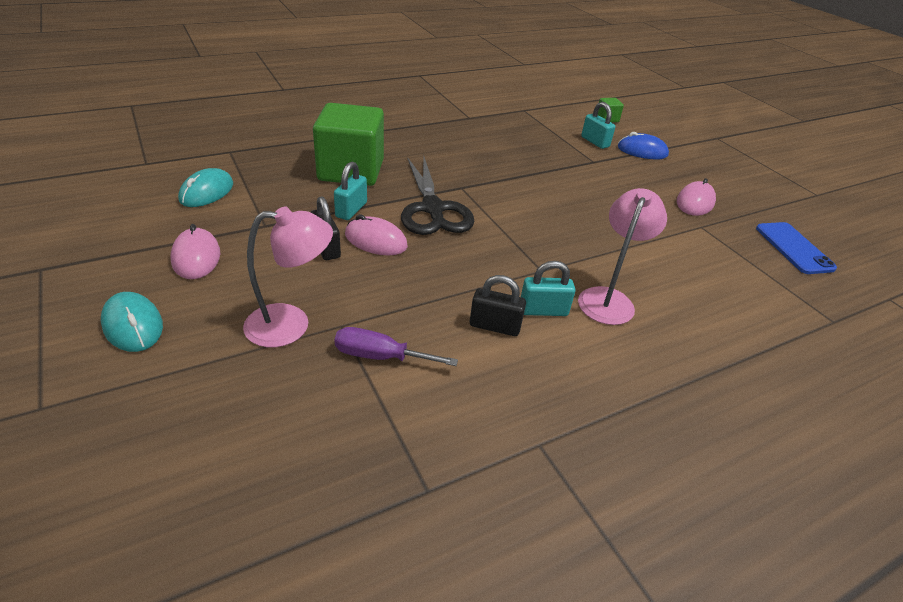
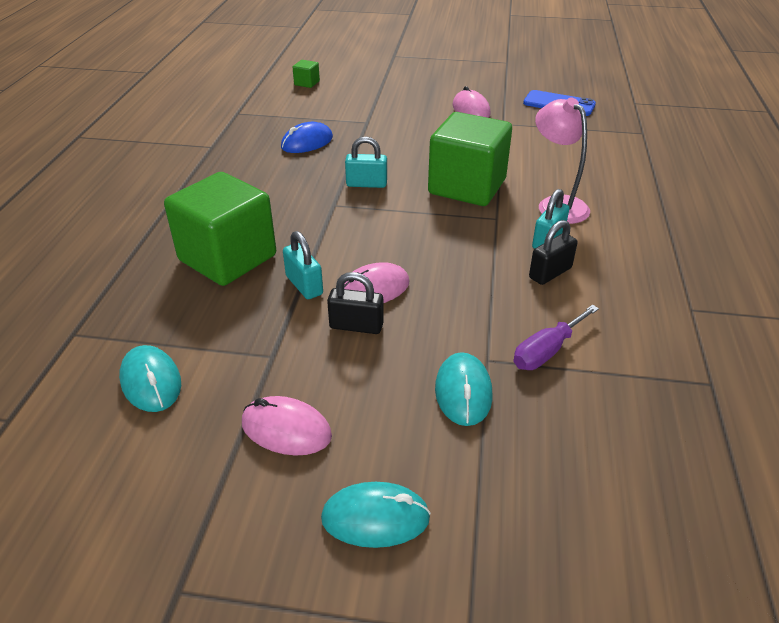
camera: 50 degrees left, 0 degrees up
(291, 324) = (463, 392): pink lamp -> turquoise mouse
(433, 209) = (353, 235): black scissors -> none
(568, 239) = (467, 187): none -> green cube
(595, 142) = (337, 106): turquoise padlock -> turquoise padlock (366, 184)
(642, 151) = (376, 94): blue mouse -> blue mouse (307, 142)

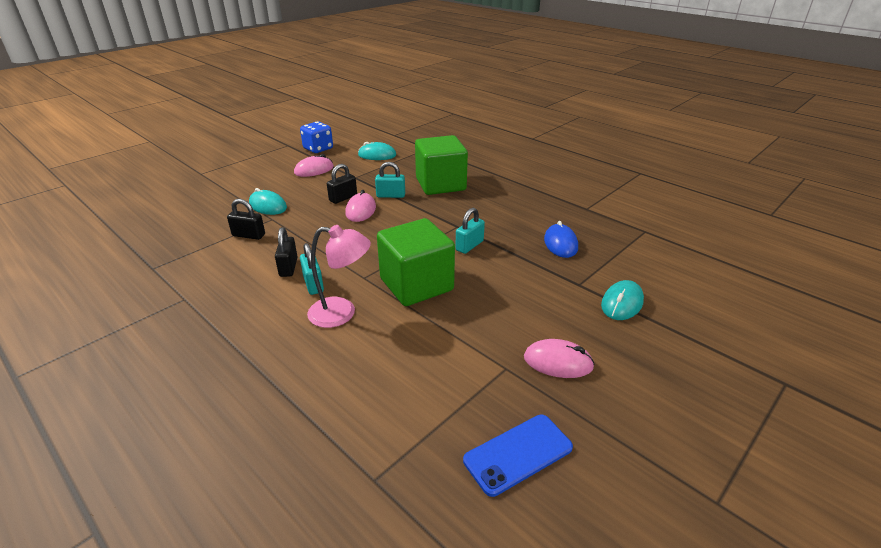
camera: 125 degrees right, 5 degrees down
(168, 503) = (318, 149): none -> blue dice
(307, 83) = (702, 283): green cube -> none
(375, 518) = (255, 173): turquoise mouse -> turquoise mouse (622, 303)
(547, 351) = (248, 235): purple screwdriver -> black padlock

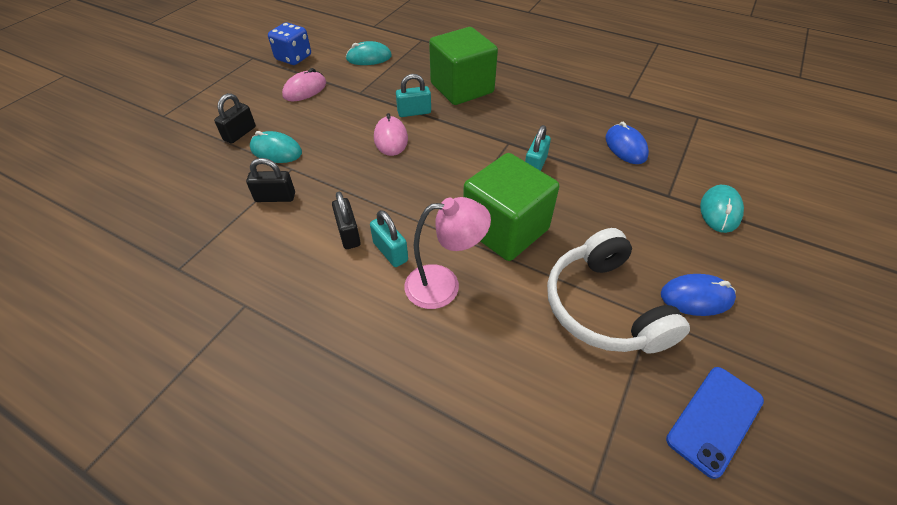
camera: 15 degrees left, 15 degrees up
(343, 198) = (361, 125): black padlock -> black padlock (240, 133)
(468, 353) = (604, 307): none -> white headphones
(558, 362) = (696, 297): pink mouse -> blue mouse

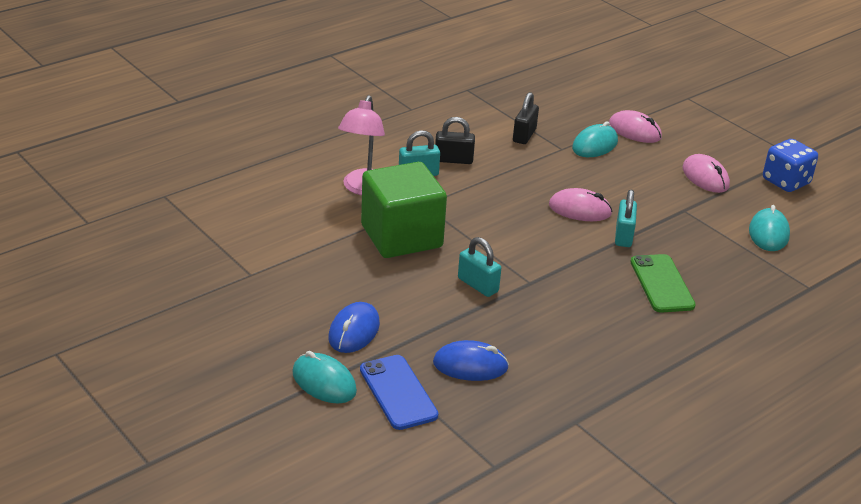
camera: 110 degrees right, 15 degrees down
(240, 133) = (634, 131): black padlock -> pink mouse
(462, 88) = (661, 284): green cube -> green phone
(604, 307) = (279, 255): white headphones -> none
(696, 297) = (245, 308): blue mouse -> blue mouse (354, 331)
(715, 419) = (152, 262): blue phone -> blue phone (398, 392)

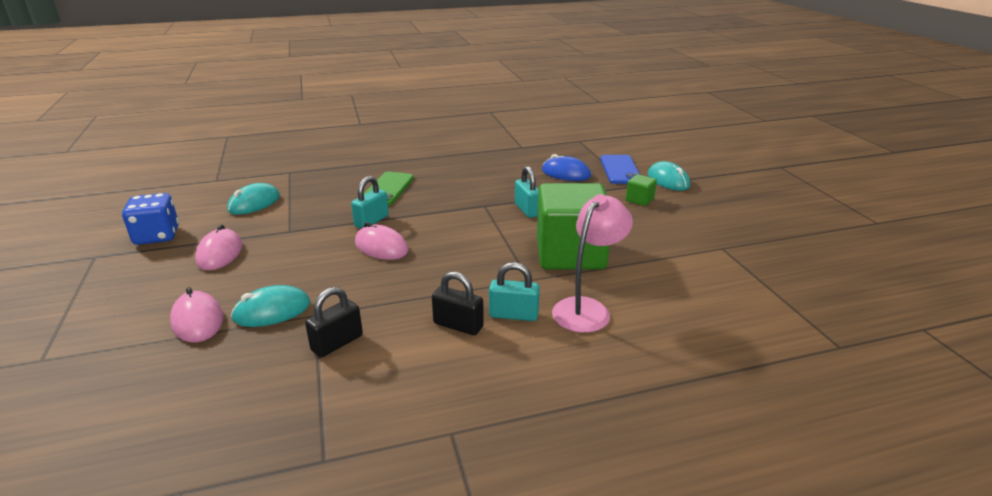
camera: 155 degrees left, 5 degrees down
(354, 331) = (639, 200): blue mouse -> green cube

